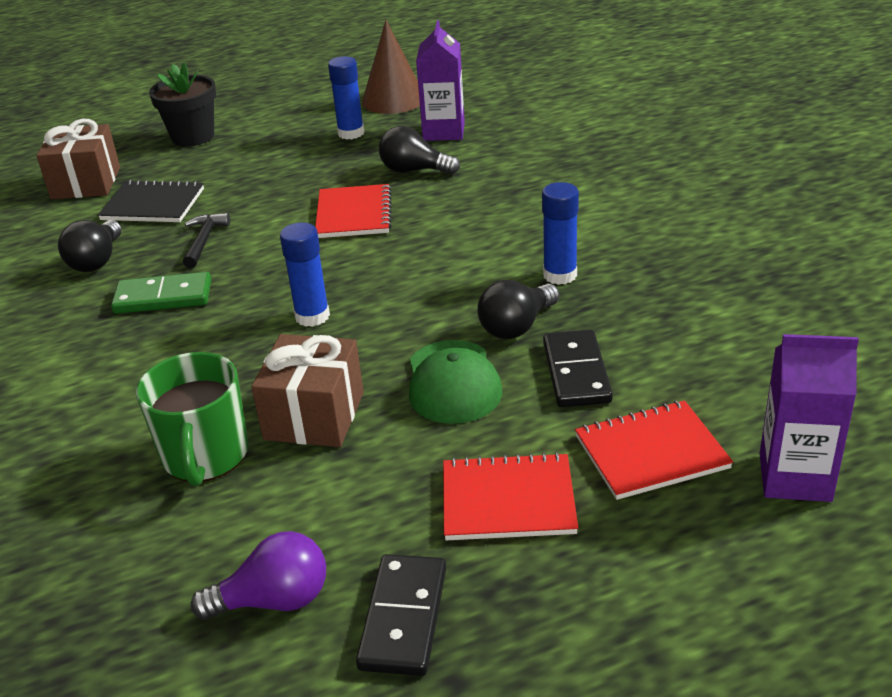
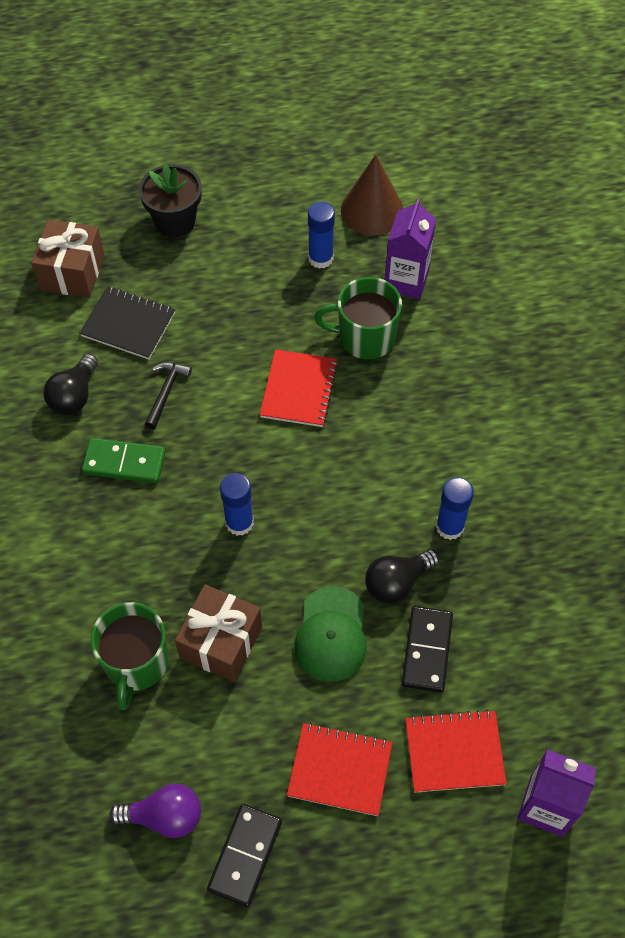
camera: 10 degrees right, 25 degrees up
(414, 170) = (365, 337): black light bulb -> green mug

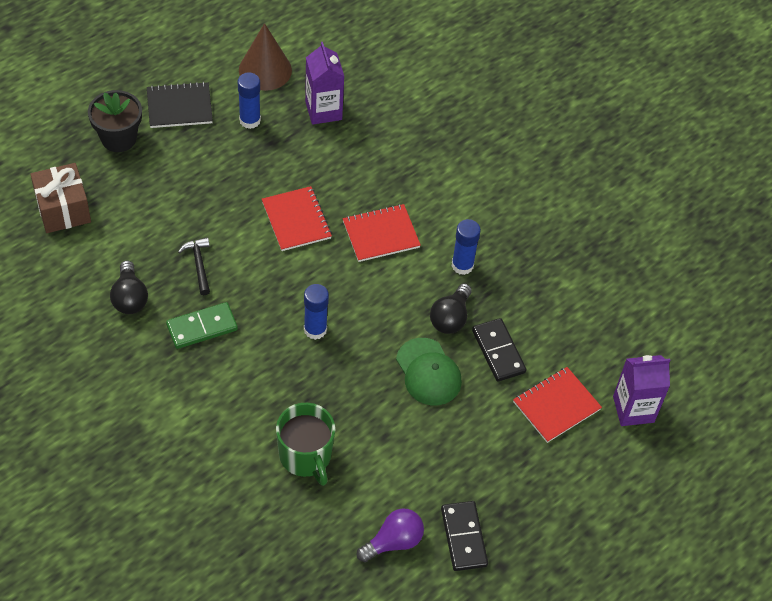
camera: 35 degrees left, 5 degrees down
(128, 324) = (135, 229): black notebook -> black notebook (179, 107)
(221, 642) = (356, 414): brown gift -> none
(340, 770) = (490, 454): red notebook -> red notebook (381, 234)
(365, 337) = (320, 163): green mug -> none

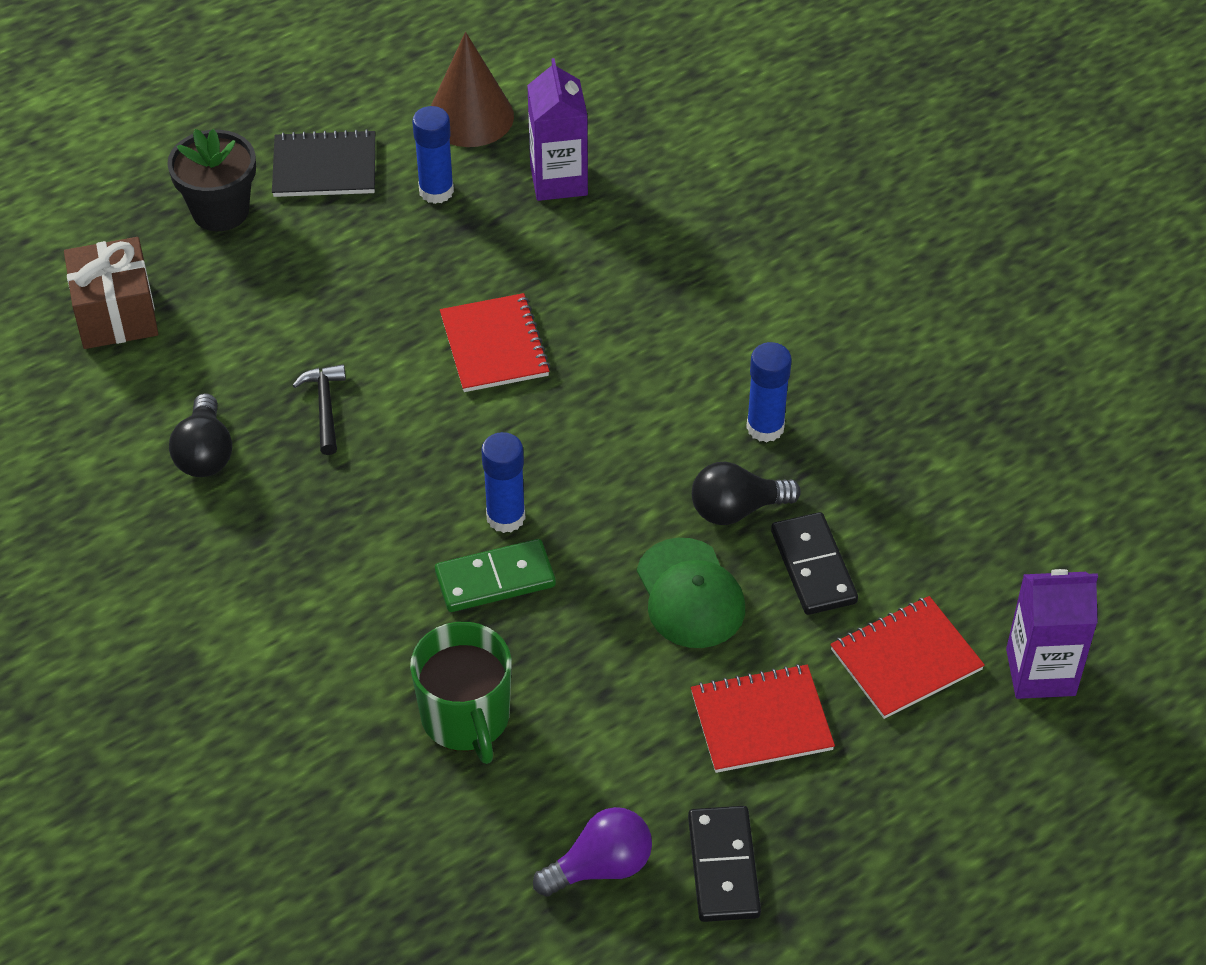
camera: 10 degrees right, 5 degrees down
(202, 327) = (317, 505): green domino -> green domino (495, 579)
(381, 234) = (633, 373): red notebook -> red notebook (761, 721)
(450, 318) = (736, 509): black light bulb -> black light bulb turned 45 degrees clockwise

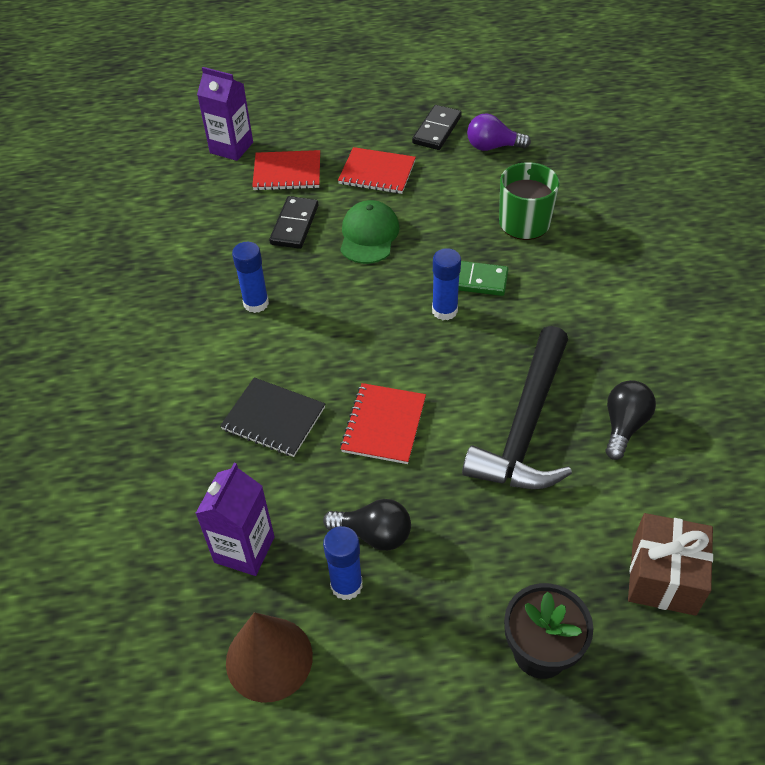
camera: 150 degrees left, 0 degrees up
(324, 167) = (427, 660): black notebook -> black notebook (273, 418)
(325, 407) = (525, 426): black hammer -> black hammer, size x2.41
(736, 509) = (310, 266): black light bulb -> black light bulb (374, 534)

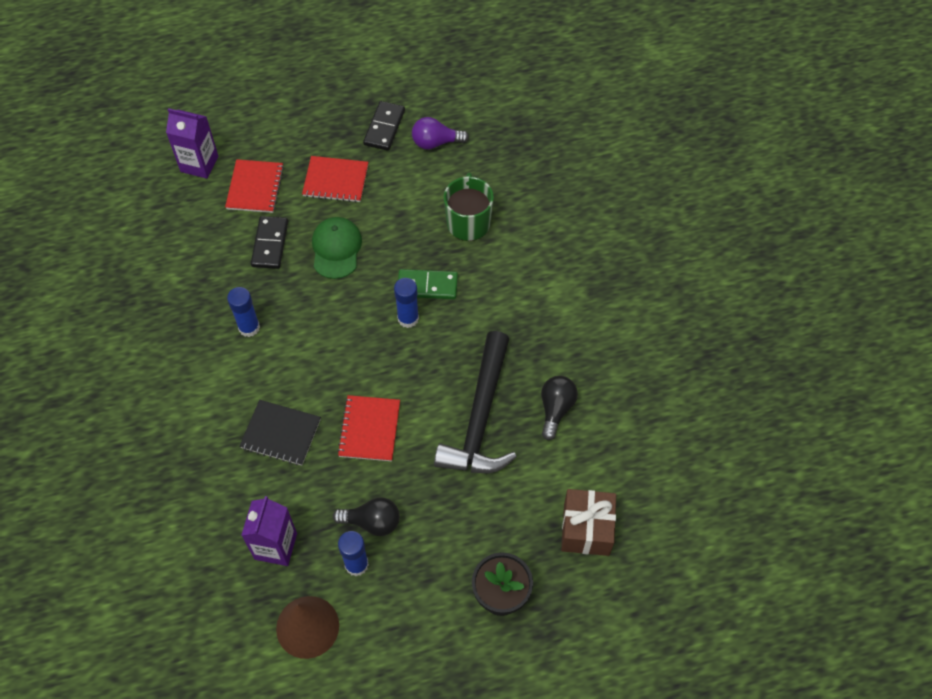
camera: 10 degrees left, 10 degrees up
(287, 172) = (255, 187): red notebook -> red notebook turned 75 degrees counterclockwise

